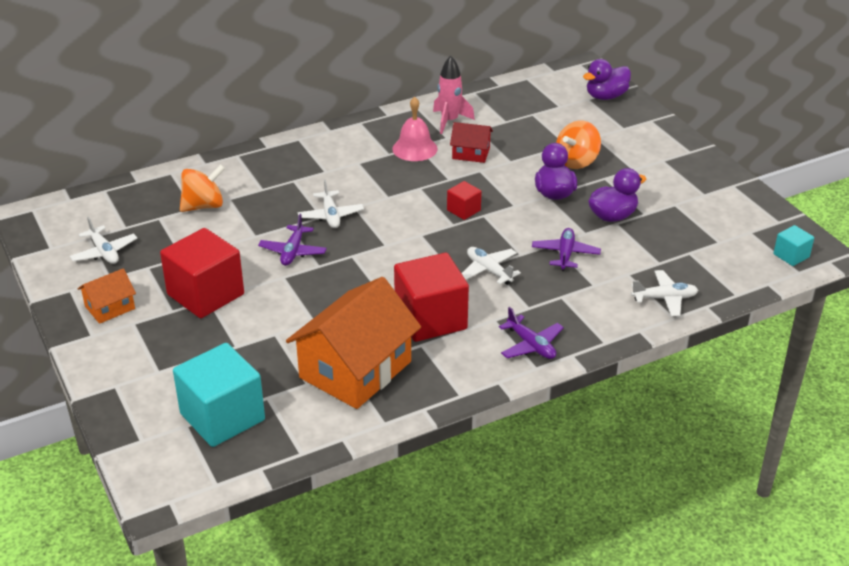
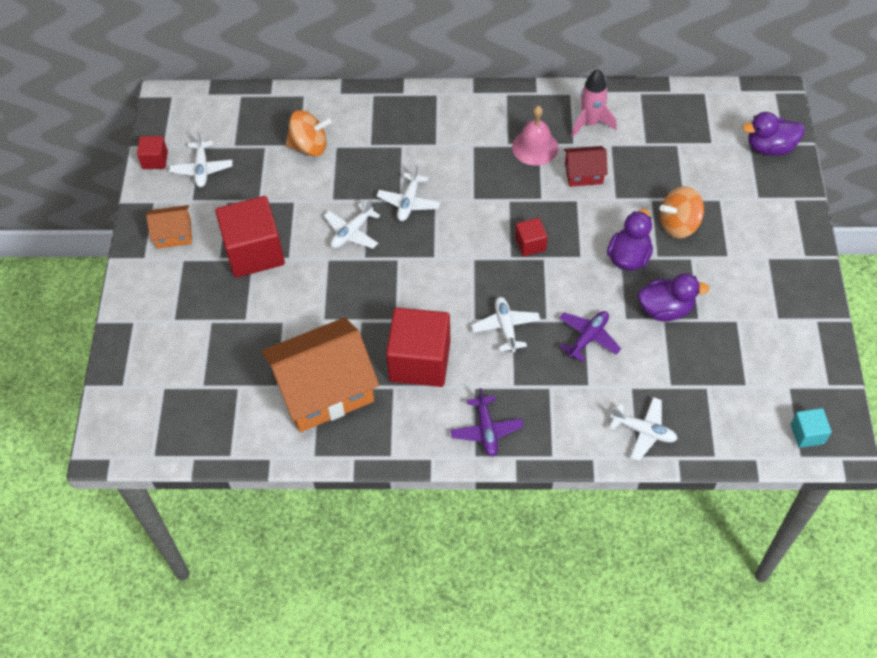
camera: 30 degrees right, 20 degrees up
(48, 260) = (155, 160): none -> red cube
(222, 417) = (194, 391): turquoise cube -> none
(293, 251) = (352, 232): purple plane -> white plane
(471, 153) = (583, 173): red house -> red house turned 45 degrees counterclockwise

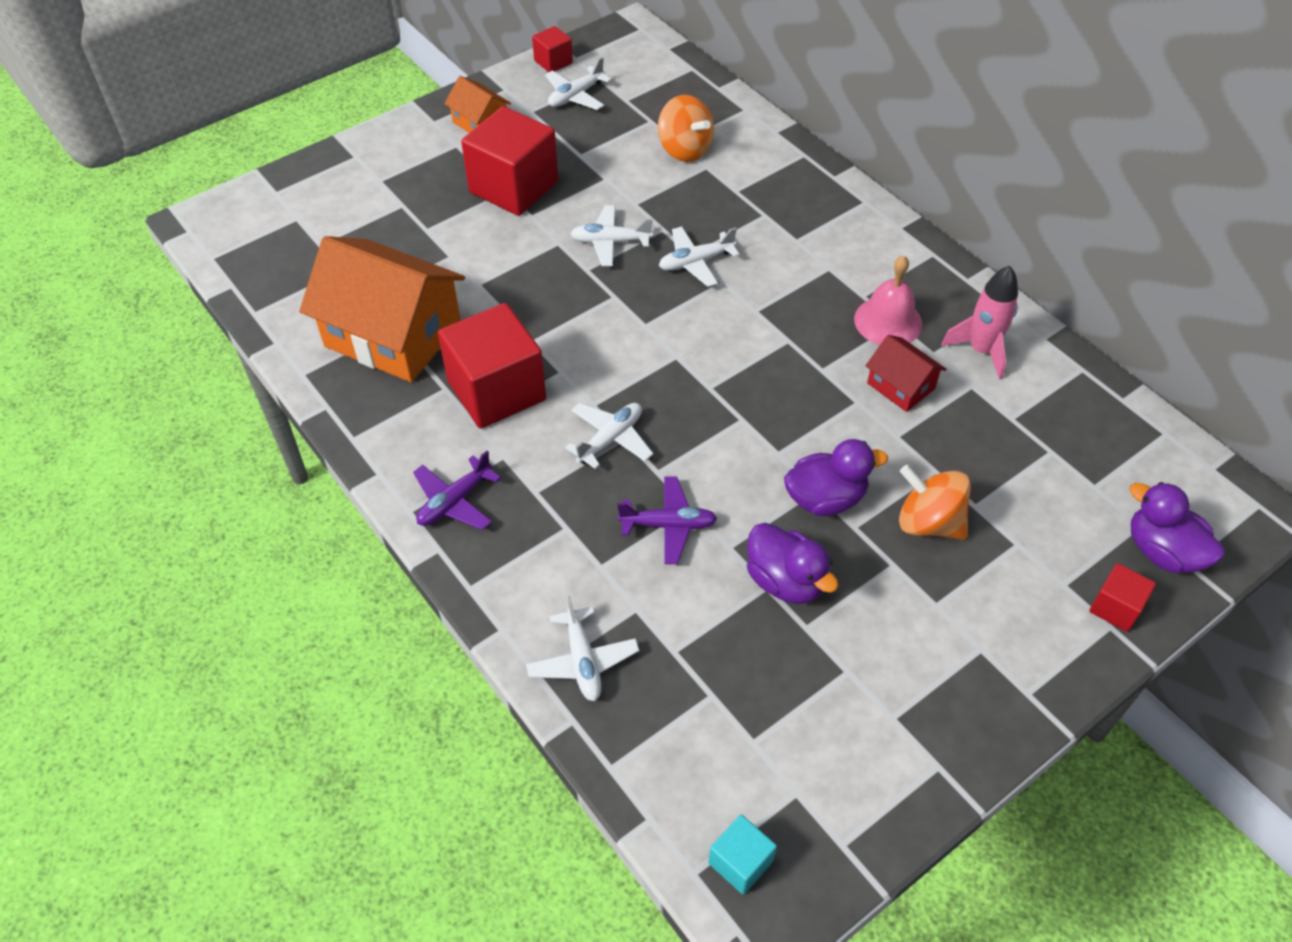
camera: 50 degrees right, 5 degrees down
(530, 244) = (747, 395): red cube -> red cube (1115, 608)

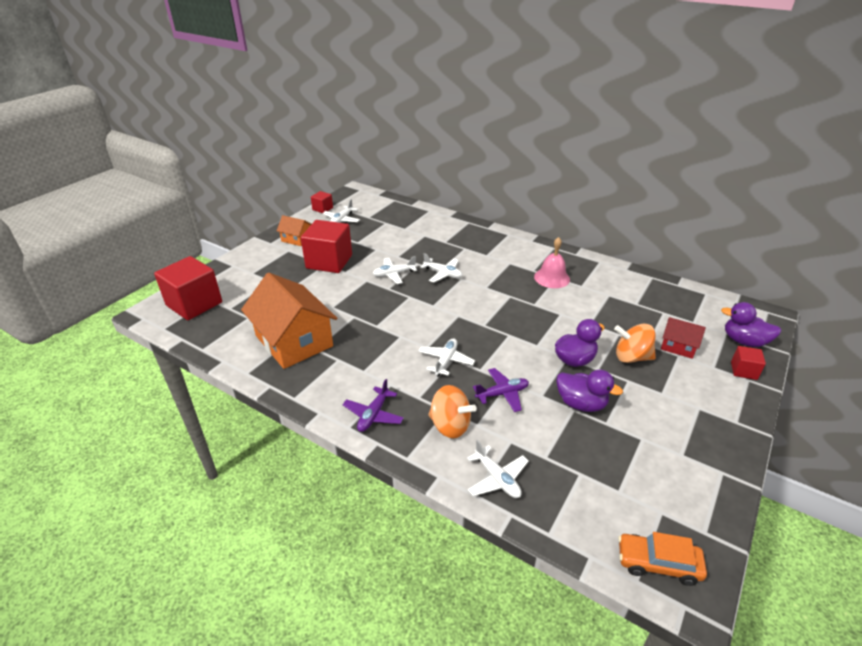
camera: 20 degrees left, 15 degrees down
(393, 334) = (294, 341): orange house -> orange house turned 45 degrees clockwise
(496, 390) = (369, 353): red cube -> red cube (194, 304)
(685, 150) = (409, 230): orange spinning top -> orange spinning top (450, 425)
(695, 262) = (443, 274): white plane -> white plane turned 105 degrees counterclockwise
(740, 862) = (658, 563): turquoise cube -> orange car
(900, 386) = (576, 302): red house -> red house (678, 346)
(981, 350) = (602, 280): pink rocket -> none

